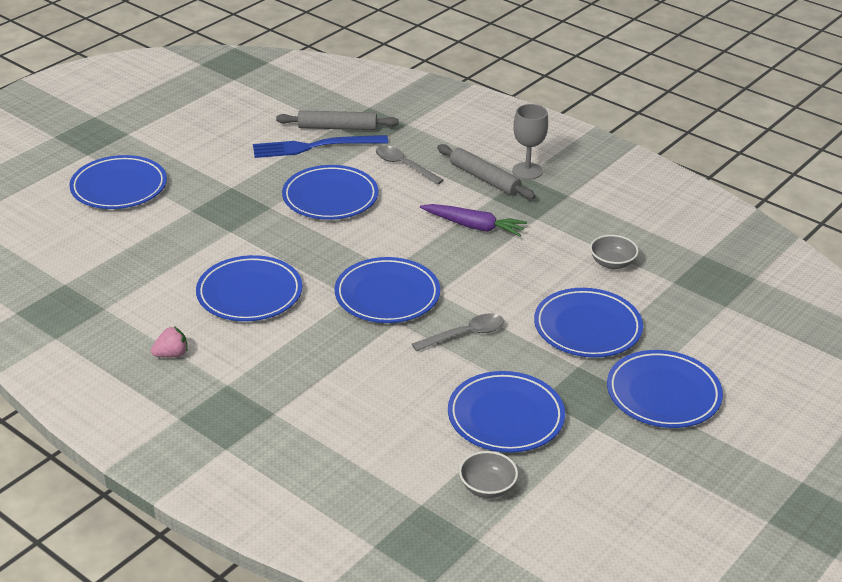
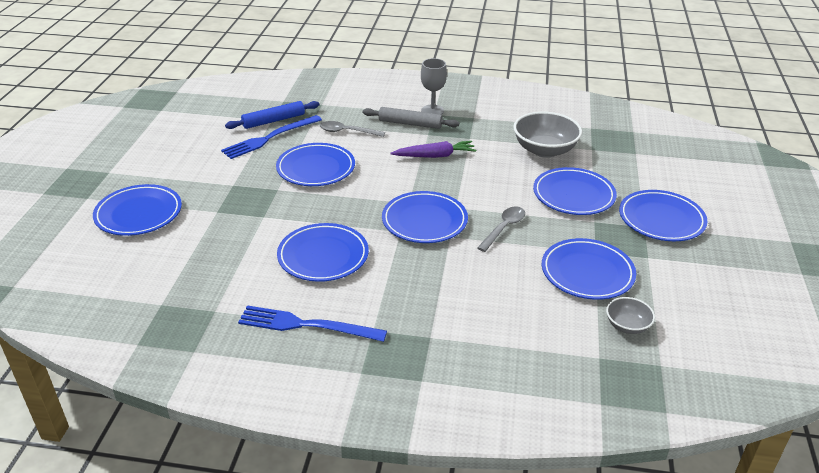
camera: 30 degrees left, 0 degrees up
(171, 354) = (306, 325): pink strawberry -> blue fork
(337, 127) = (274, 121): grey rolling pin -> blue rolling pin
(612, 263) = (544, 150): grey bowl -> grey bowl, size x1.88

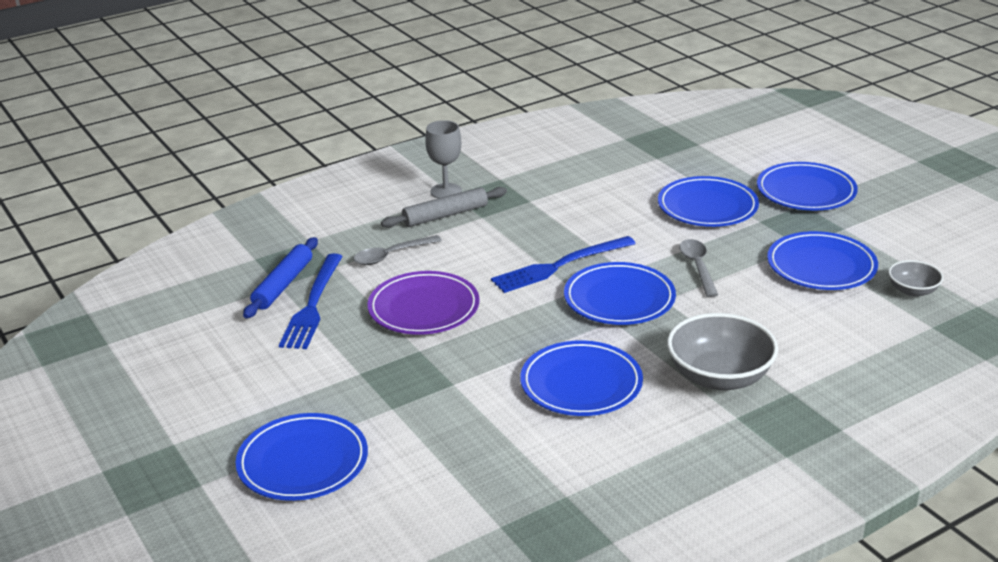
camera: 40 degrees left, 5 degrees down
(306, 325) = (674, 451): blue fork -> blue fork (559, 266)
(316, 168) = (424, 308): blue plate -> purple plate
(435, 156) = (525, 234): purple carrot -> none
(544, 150) = (618, 179): grey bowl -> grey bowl (719, 377)

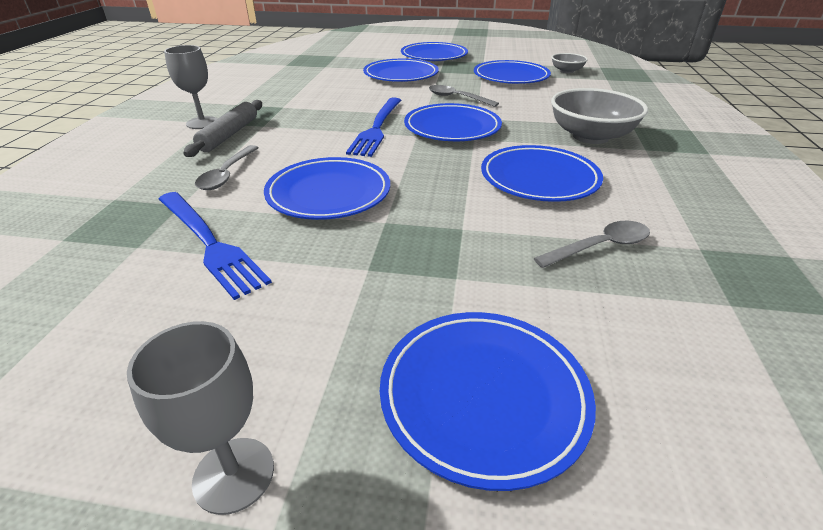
camera: 50 degrees left, 5 degrees up
(185, 418) = (234, 474): none -> grey goblet
(283, 284) = (141, 244): blue rolling pin -> none
(424, 308) = (329, 193): purple plate -> blue plate
(506, 450) = (600, 247): none -> grey spoon

